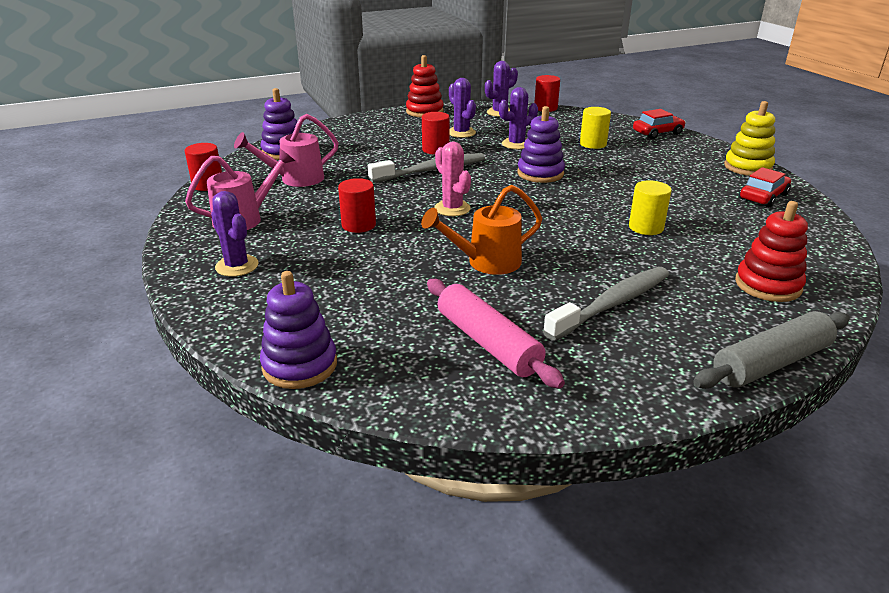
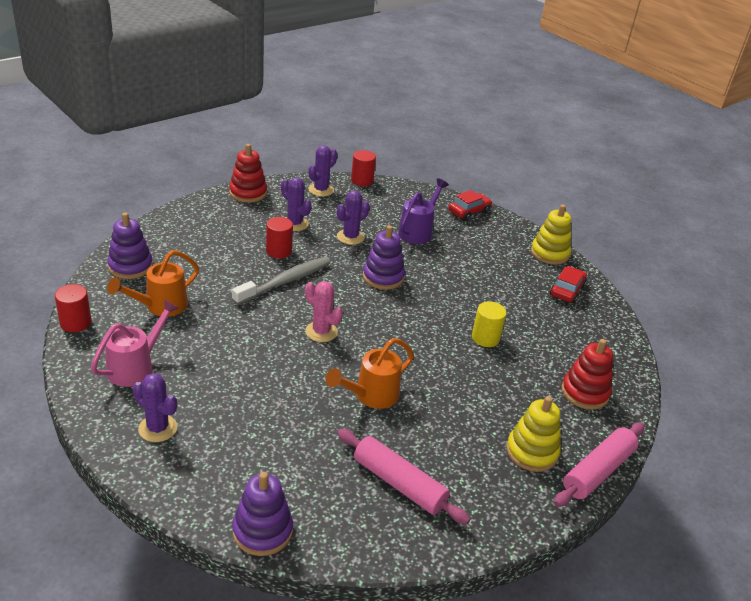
camera: 20 degrees left, 5 degrees up
(296, 179) = (161, 306): pink watering can -> orange watering can
(358, 225) = (246, 363): red cylinder -> none
(593, 144) = (417, 231): yellow cylinder -> purple watering can
(612, 304) = (479, 428): grey toothbrush -> none
(678, 333) = (531, 452): none -> yellow stacking toy
(771, 363) = (598, 471): grey rolling pin -> pink rolling pin

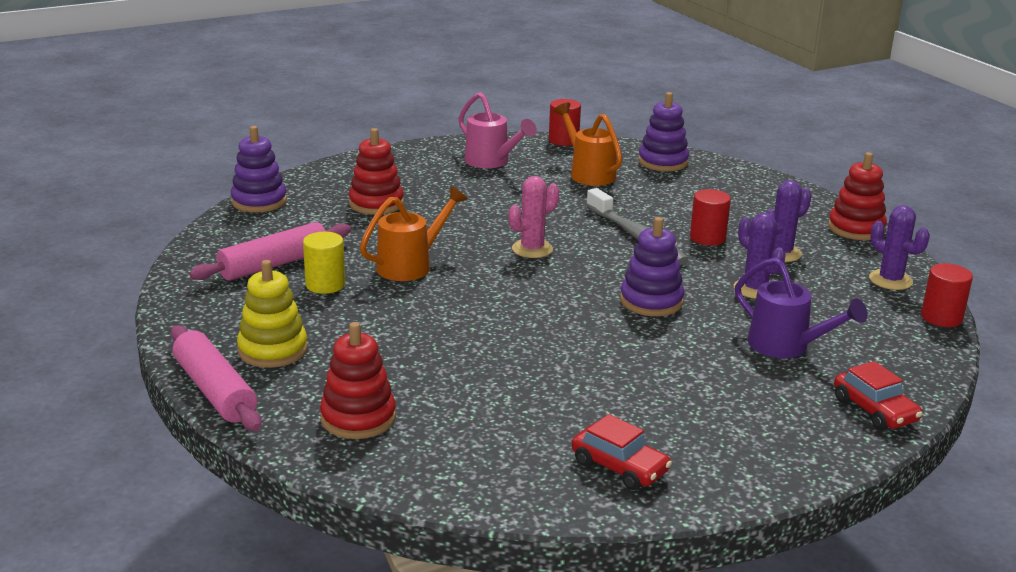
camera: 105 degrees right, 10 degrees down
(158, 428) = (403, 168): purple cactus -> none
(251, 435) = (376, 203): none -> red stacking toy
(371, 395) = (410, 266): orange watering can -> orange watering can turned 75 degrees clockwise
(485, 338) = (500, 358): yellow cylinder -> yellow cylinder (325, 285)
(549, 253) = (742, 476): yellow stacking toy -> none

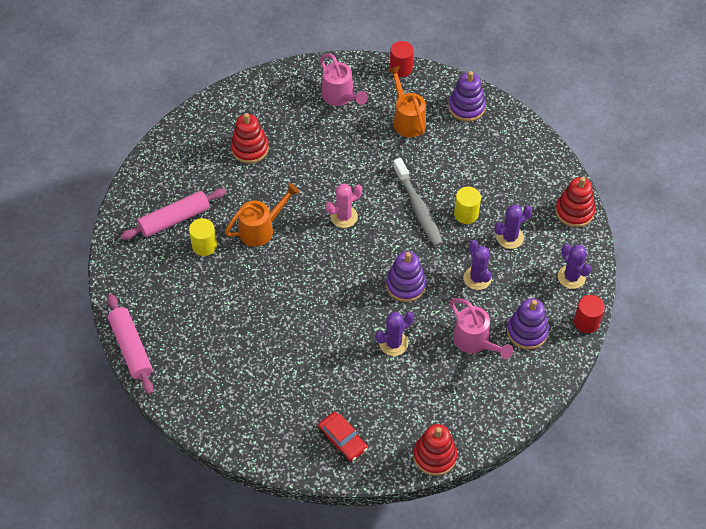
camera: 10 degrees right, 30 degrees up
(259, 201) = (171, 139): purple stacking toy -> purple stacking toy (527, 332)
(273, 350) = (166, 312): yellow stacking toy -> none
(358, 418) = (208, 382): red stacking toy -> red stacking toy (435, 456)
(659, 356) = (393, 343): none -> purple cactus
(707, 238) = (466, 214): red cylinder -> yellow cylinder
(786, 346) = (474, 341): purple watering can -> pink watering can
(874, 410) = (504, 408): red car -> none

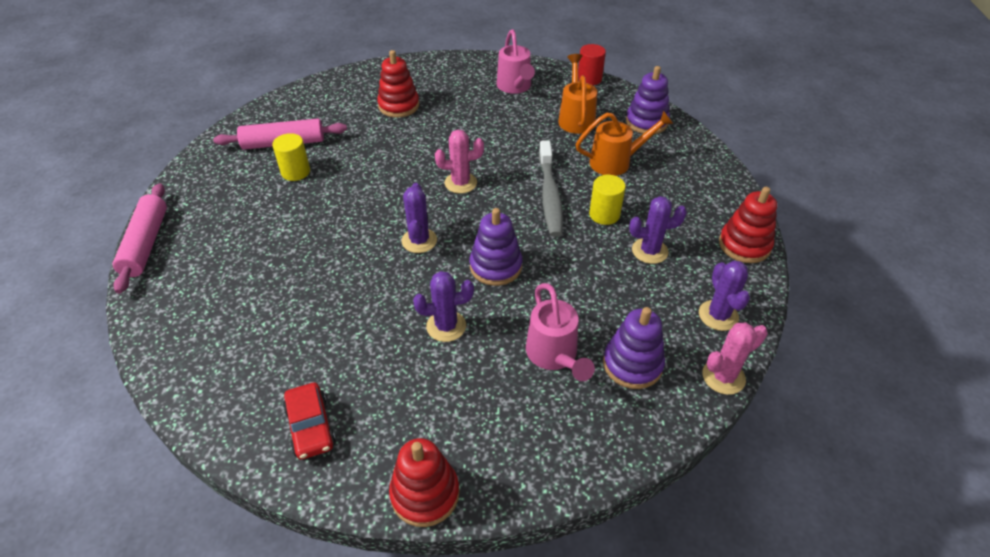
camera: 20 degrees right, 10 degrees down
(261, 229) = (364, 172): orange watering can -> orange watering can (616, 162)
(477, 278) = (590, 283): purple cactus -> purple cactus (419, 241)
(586, 322) = (723, 377): red cylinder -> pink cactus

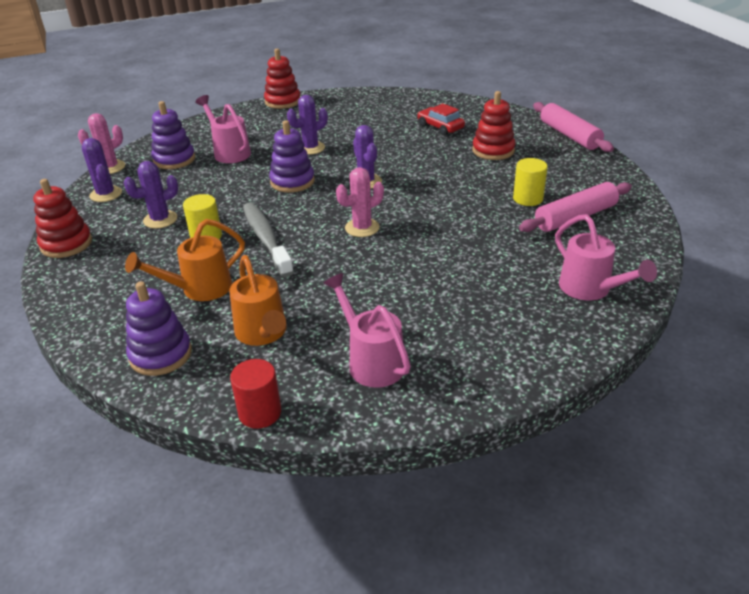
camera: 160 degrees right, 10 degrees down
(310, 426) = (360, 104): red car -> red car (440, 127)
(347, 91) = (590, 289): none -> pink watering can
(399, 106) = (504, 288): red stacking toy -> red stacking toy (493, 150)

